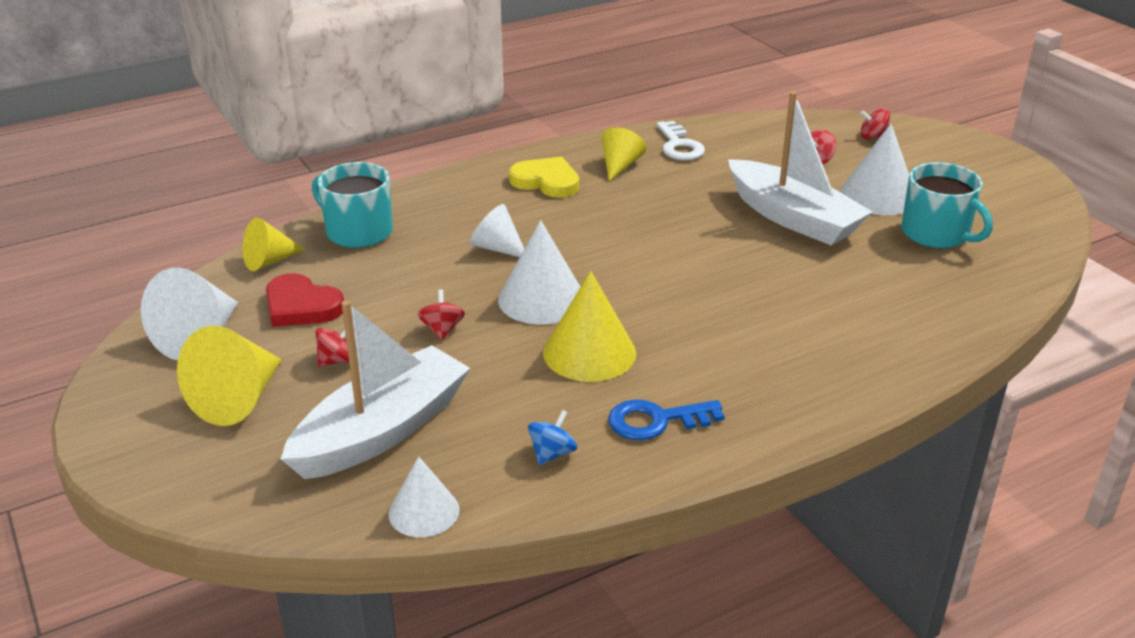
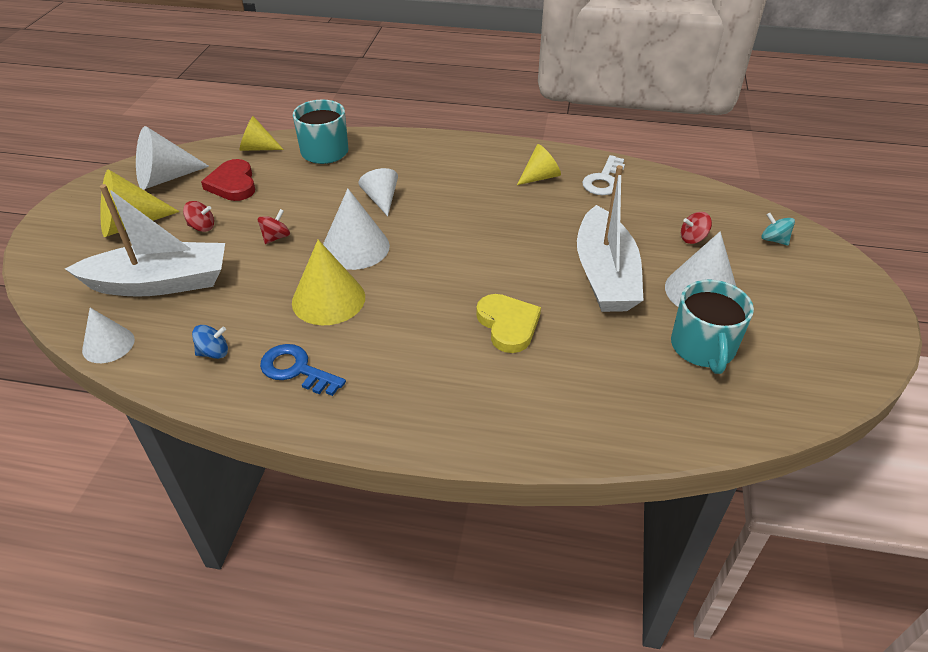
camera: 40 degrees right, 10 degrees up
(546, 181) = (476, 167): yellow heart -> yellow heart (508, 325)
(873, 136) = (774, 240): red spinning top -> turquoise spinning top

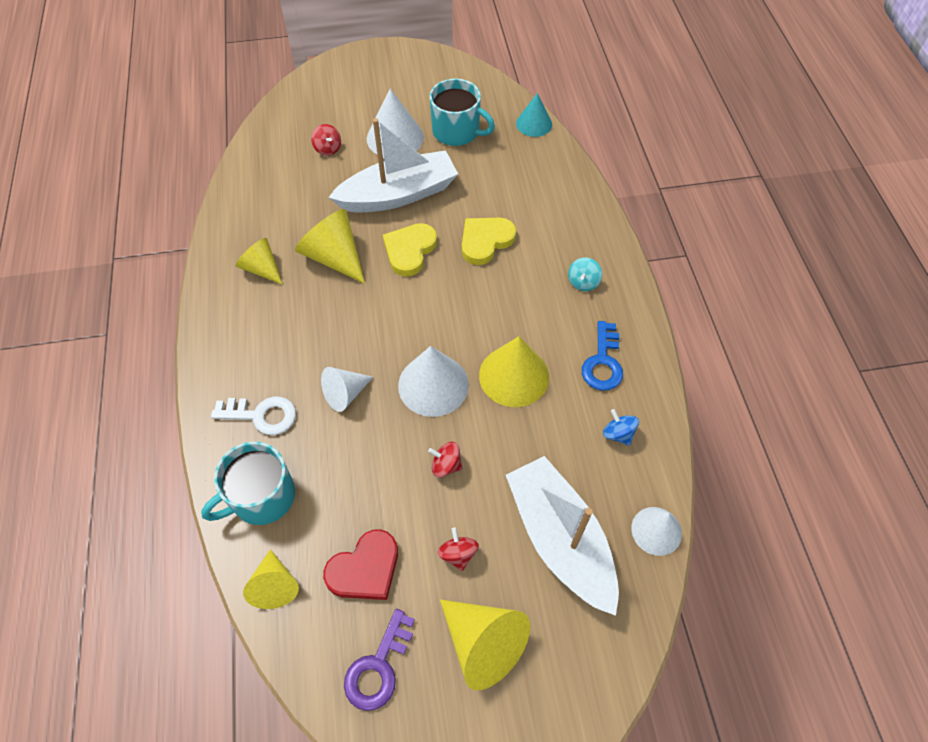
camera: 110 degrees left, 15 degrees up
(165, 178) = (378, 667): white cone -> purple key
(520, 266) = (409, 250): none -> yellow heart
(535, 218) = (334, 257): none -> yellow cone
(604, 180) = (253, 219): white key -> white key (262, 415)
(703, 347) = (457, 131): turquoise mug -> turquoise mug turned 45 degrees clockwise
(705, 432) = (534, 124): none -> turquoise cone
(774, 240) = (312, 103): turquoise spinning top -> turquoise spinning top (583, 282)

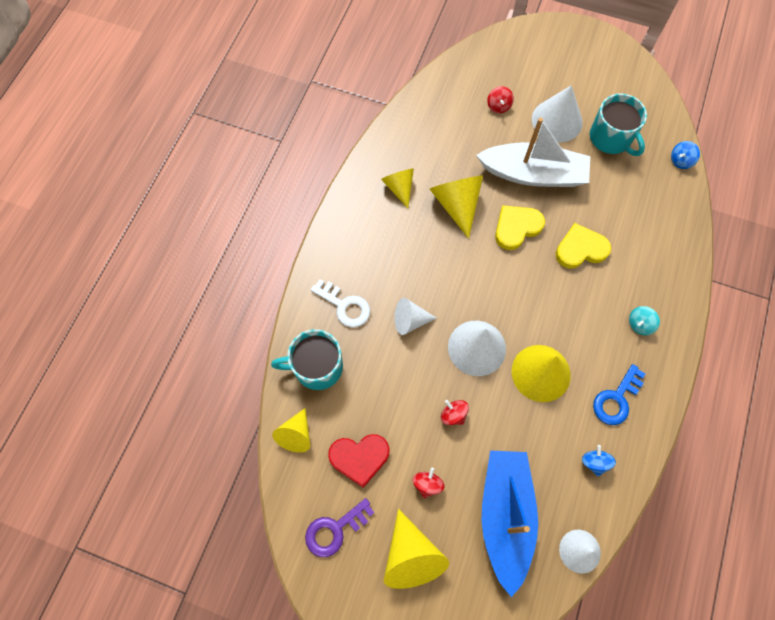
camera: 30 degrees right, 10 degrees up
(534, 124) = (680, 161): turquoise cone -> blue spinning top
(560, 539) = (505, 515): white boat -> blue boat

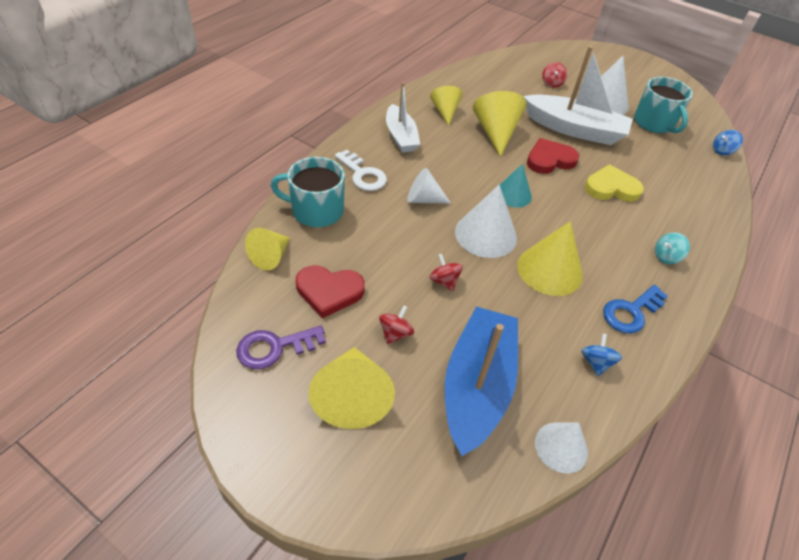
camera: 10 degrees right, 20 degrees down
(365, 240) = (401, 136): none -> white boat
(491, 287) = (513, 194): none -> turquoise cone
(516, 227) = (550, 160): yellow heart -> red heart

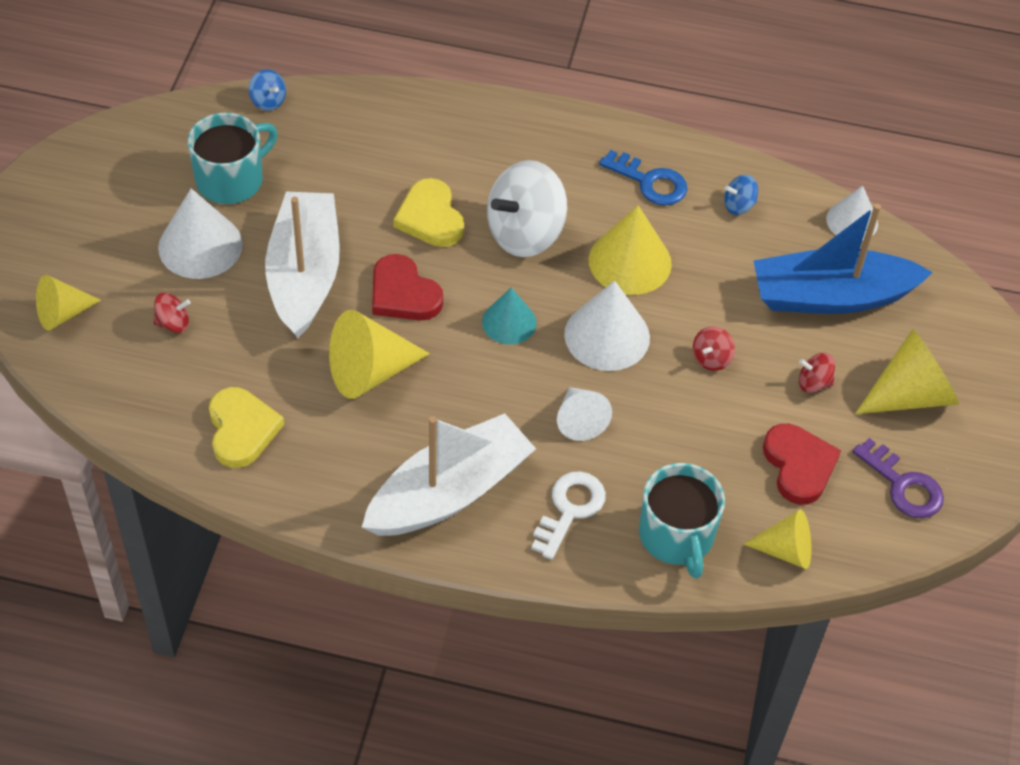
camera: 110 degrees left, 5 degrees up
(401, 136) = (449, 492): white boat -> white boat, size x1.60
(445, 111) = (345, 453): yellow cone -> yellow cone (62, 313)
(475, 86) = (242, 430): none -> yellow heart
(589, 225) = (525, 233): none -> white spinning top
(666, 257) = (538, 155): turquoise spinning top -> none

